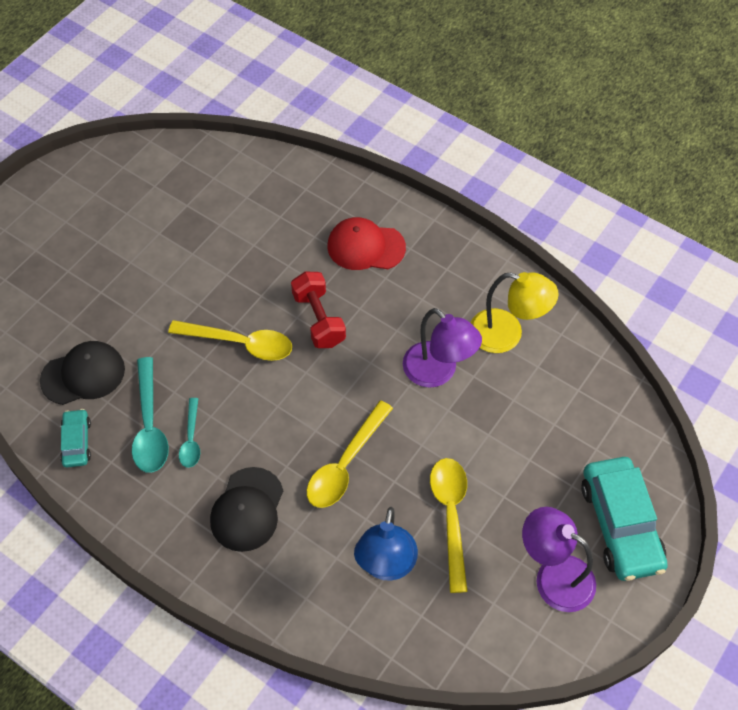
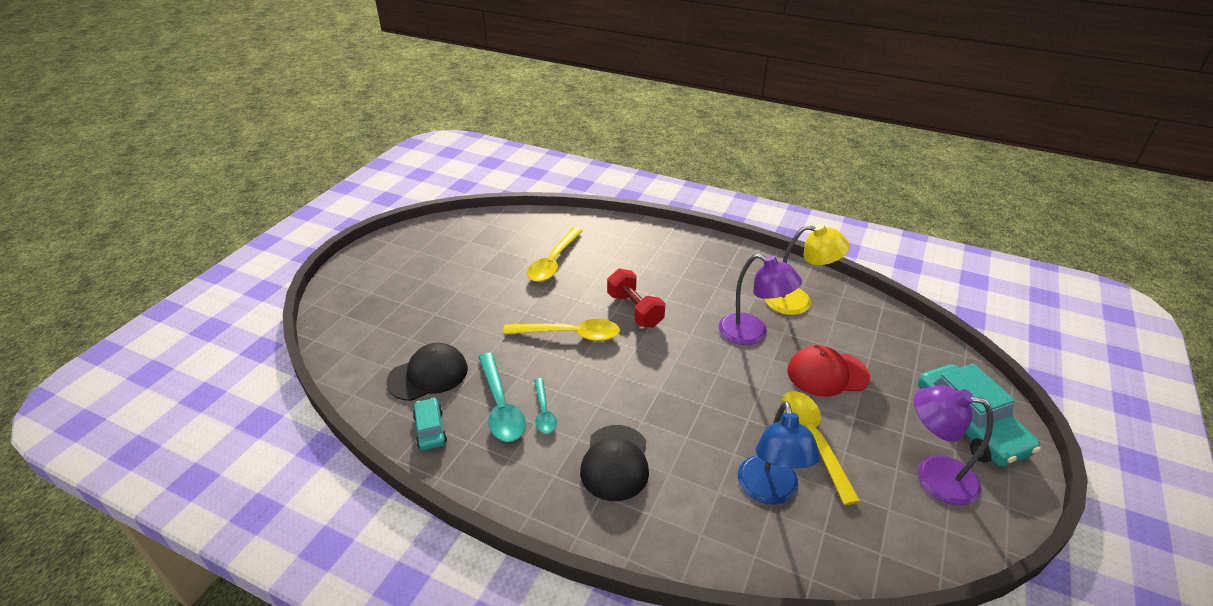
camera: 10 degrees left, 20 degrees down
(345, 464) = (697, 412): yellow spoon -> yellow spoon (553, 262)
(365, 247) = (657, 260): red cap -> red cap (827, 374)

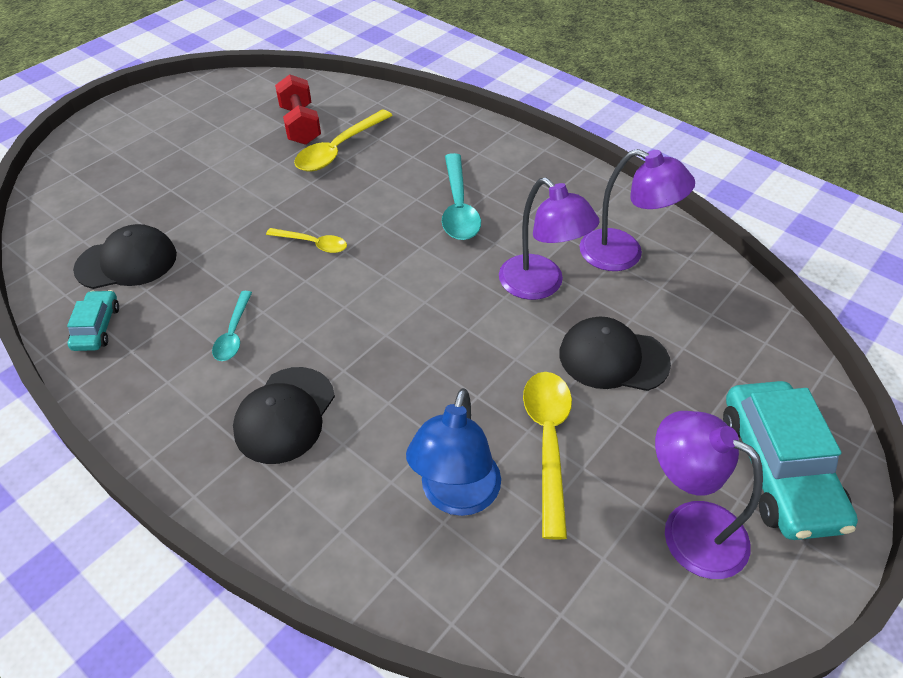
camera: 15 degrees right, 10 degrees up
(501, 406) = (188, 316): turquoise spoon -> turquoise spoon (458, 207)
(570, 334) = (313, 244): yellow spoon -> yellow spoon, size x0.59
(635, 310) = (406, 227): red dumbbell -> red dumbbell (300, 125)
(798, 301) = (624, 254): yellow lamp -> purple lamp
(827, 374) = (613, 358): red cap -> black cap

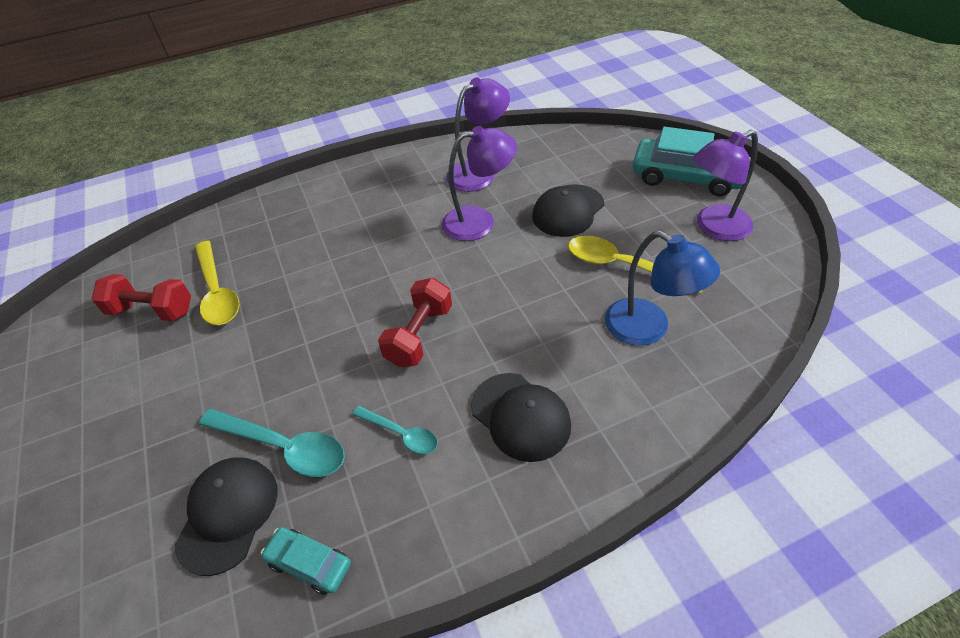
camera: 60 degrees left, 0 degrees up
(313, 244) = (329, 344): yellow spoon -> none
(352, 300) = (419, 335): none -> red dumbbell
(458, 207) = (362, 238): turquoise spoon -> turquoise spoon (284, 447)

